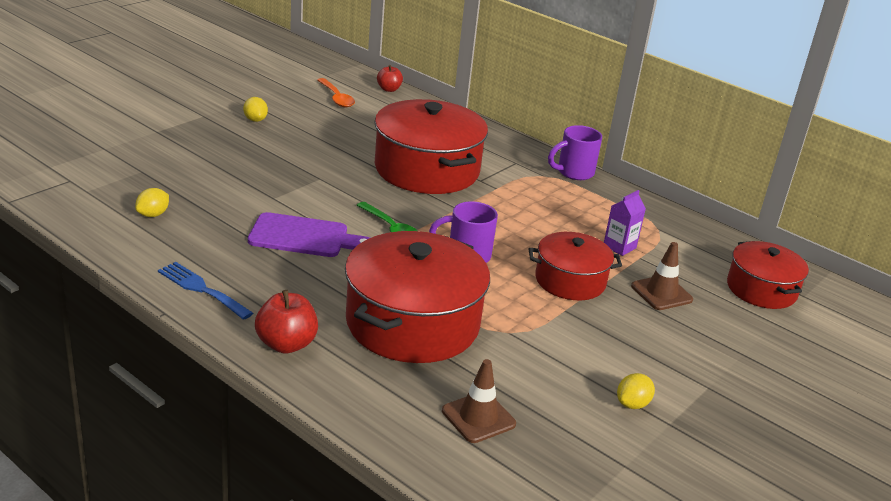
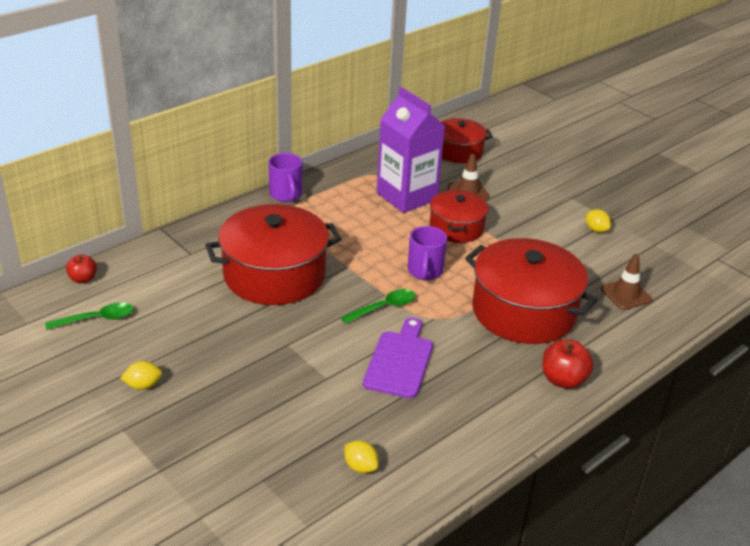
camera: 80 degrees left, 5 degrees up
(201, 289) = (492, 429): blue fork -> none
(336, 98) = (97, 319): orange spoon -> green spoon
(619, 247) = (406, 196): purple carton -> purple carton, size x2.33

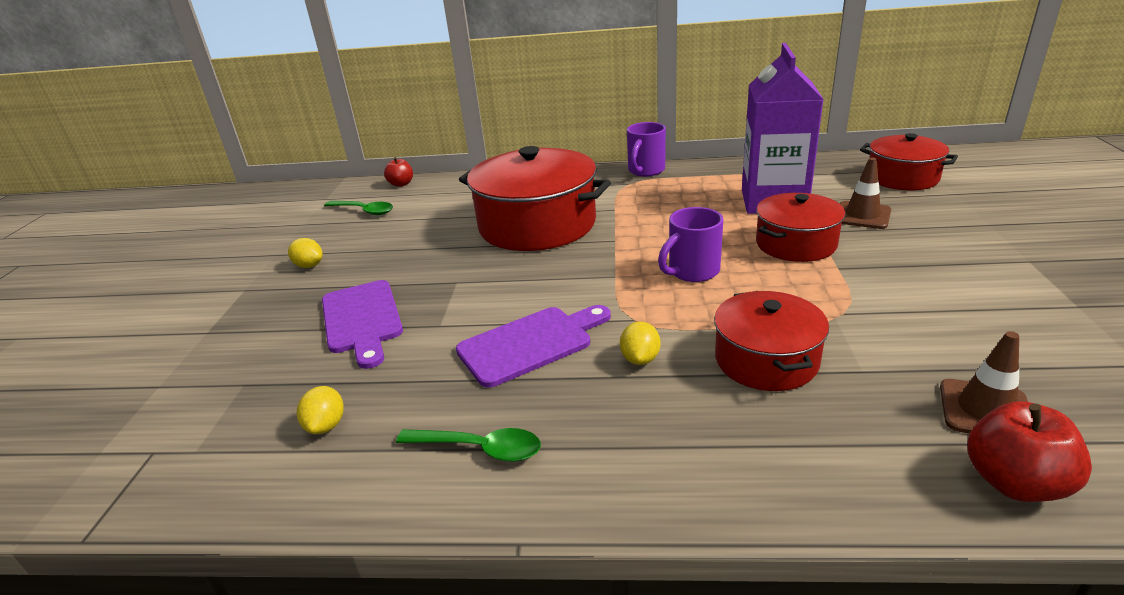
camera: 50 degrees right, 5 degrees down
(267, 401) = (362, 319): none -> purple cutting board
(384, 308) = (594, 287): green spoon -> green spoon (479, 448)
(523, 311) = (766, 360): red pot -> red pot, size x0.58
(563, 380) = (707, 473): red apple -> red apple (1014, 482)
(596, 230) = (1029, 309): yellow lemon -> yellow lemon (640, 359)

